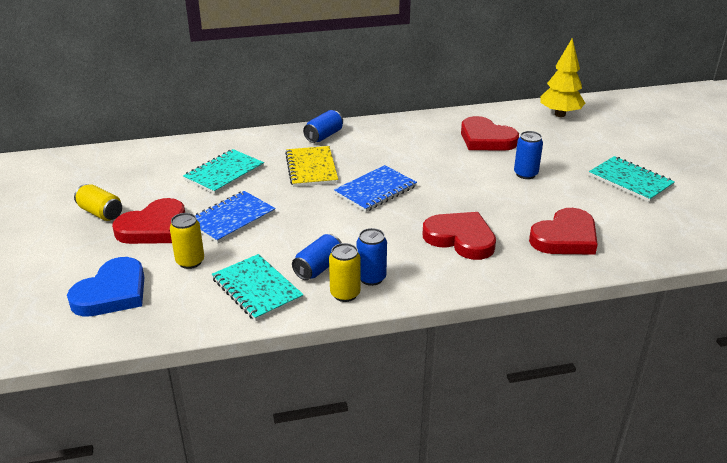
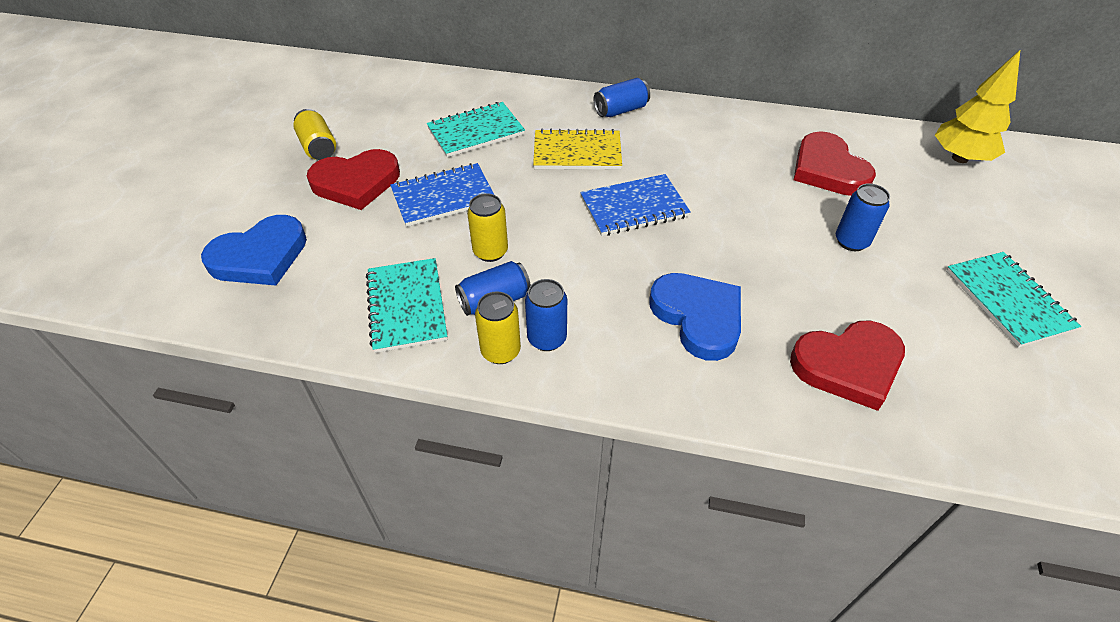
camera: 25 degrees right, 15 degrees up
(190, 262) = (362, 242): yellow can -> yellow can (490, 251)
(311, 168) = (577, 152): yellow notebook -> yellow notebook turned 75 degrees clockwise
(460, 238) = (698, 317): red heart -> blue heart

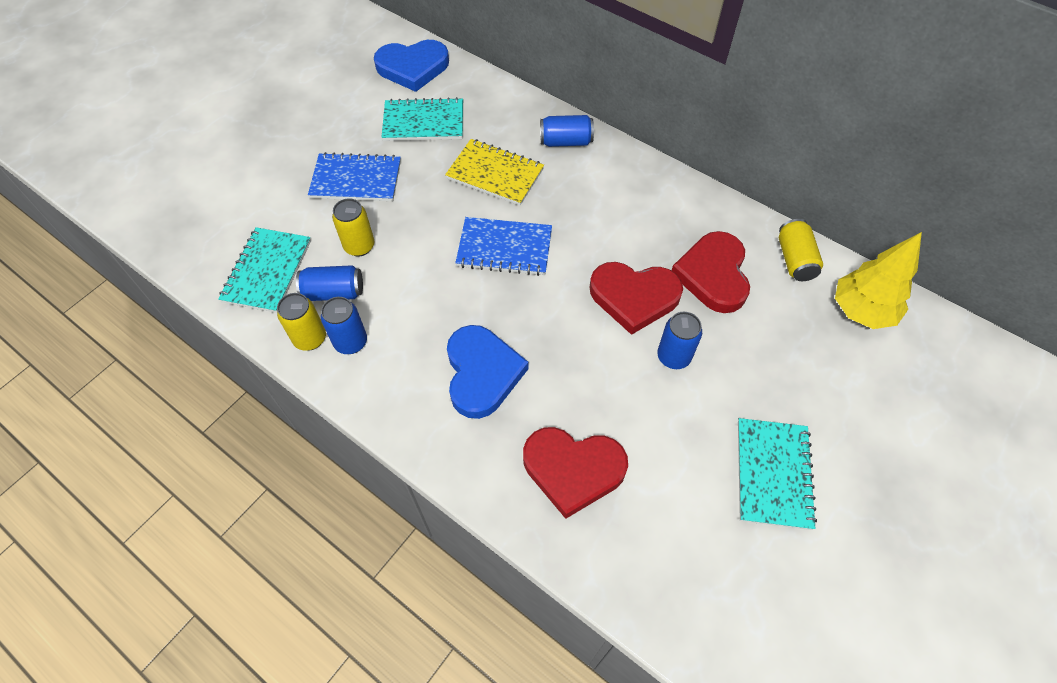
camera: 25 degrees right, 10 degrees up
(260, 256) = (191, 185): blue heart -> blue heart (413, 67)
(318, 147) = (290, 95): yellow can -> yellow can (794, 260)
(356, 183) = (298, 141): red heart -> red heart (634, 297)

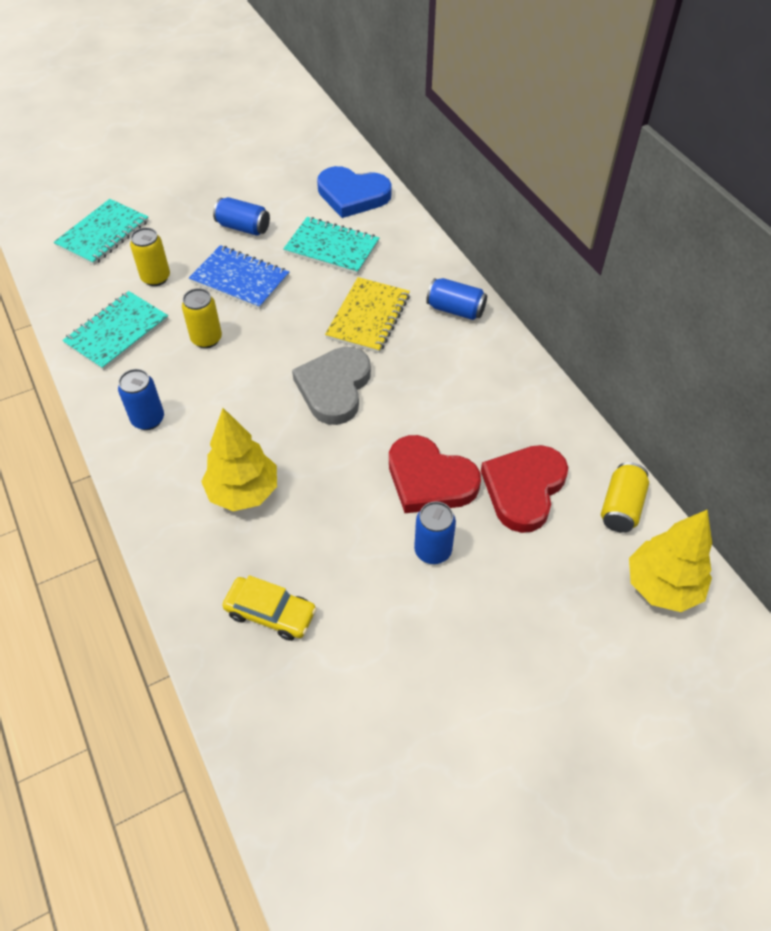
camera: 25 degrees right, 5 degrees down
(310, 338) = (116, 403): yellow can -> yellow can (156, 278)
(334, 292) = (160, 371): blue can -> blue can (243, 227)
(482, 373) = (243, 492): blue heart -> yellow tree
(495, 174) = (368, 317): yellow notebook -> yellow notebook turned 60 degrees clockwise
(504, 248) = (334, 388): blue notebook -> grey heart
(573, 470) = (270, 613): red heart -> yellow car
(773, 474) = (461, 704): turquoise notebook -> turquoise notebook (103, 234)

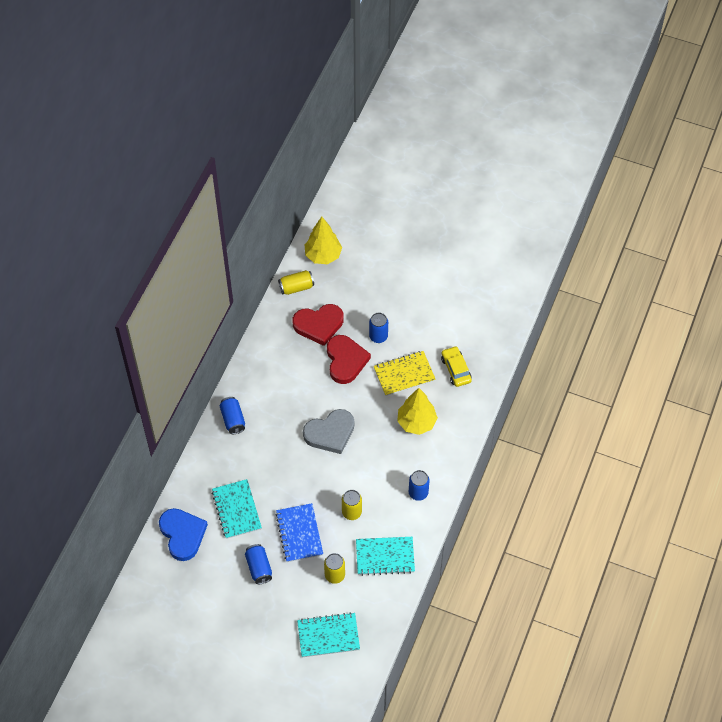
camera: 130 degrees left, 5 degrees up
(368, 317) = (272, 453): yellow notebook -> yellow notebook (404, 374)

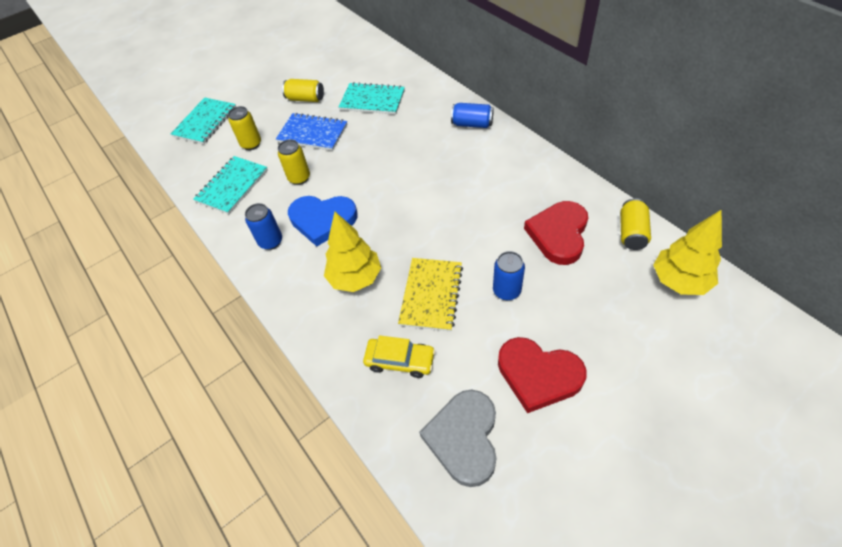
camera: 125 degrees right, 5 degrees down
(182, 534) = (377, 64): blue heart -> blue heart (323, 220)
(259, 568) = (305, 99): blue can -> yellow can
(330, 433) = (401, 193): grey heart -> grey heart (464, 438)
(345, 360) = (489, 242): red heart -> red heart (538, 375)

